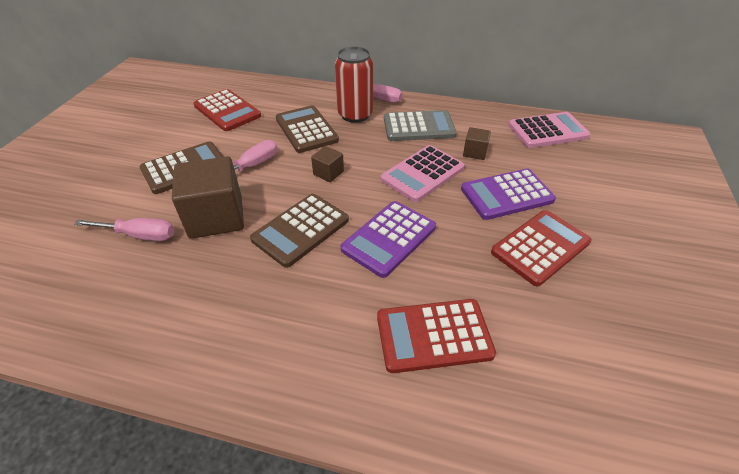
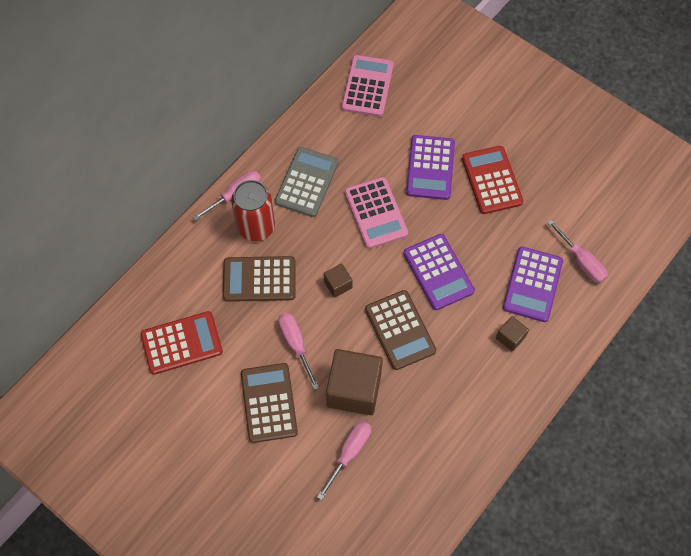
camera: 65 degrees left, 20 degrees up
(433, 335) = (532, 284): red calculator -> purple calculator
(474, 152) = (367, 159): brown cube -> brown cube (510, 337)
(511, 385) = (581, 261): none -> pink screwdriver

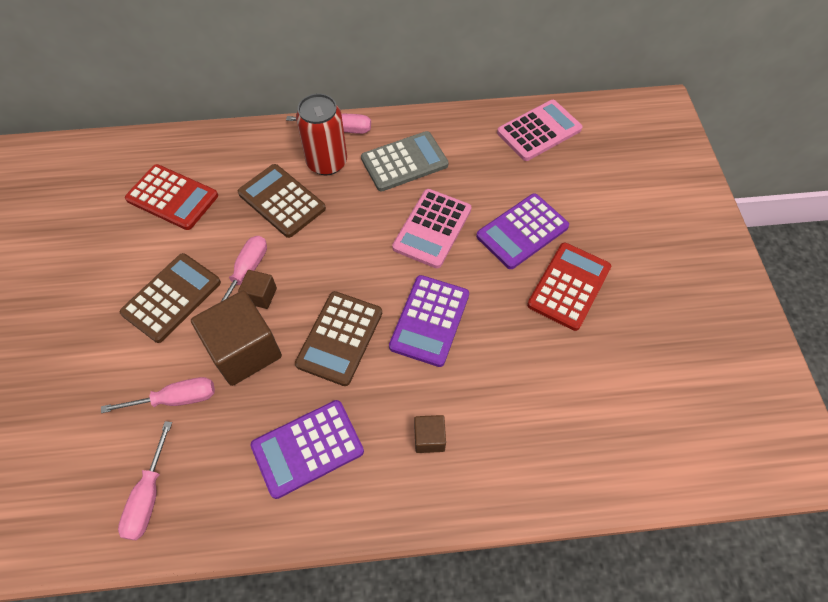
camera: 45 degrees right, 5 degrees down
(338, 284) = (334, 256): brown cube -> brown cube (260, 295)
(532, 284) = (506, 410): purple calculator -> purple calculator (307, 448)
(581, 261) = (581, 433): pink screwdriver -> pink screwdriver (149, 496)

